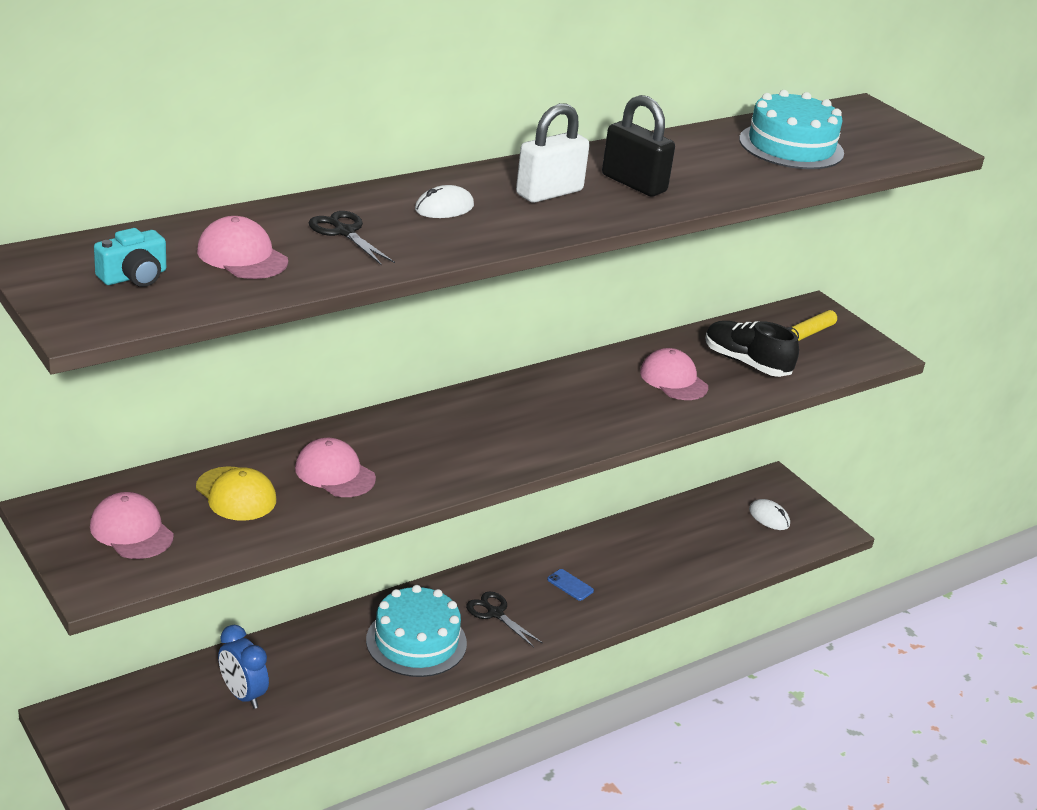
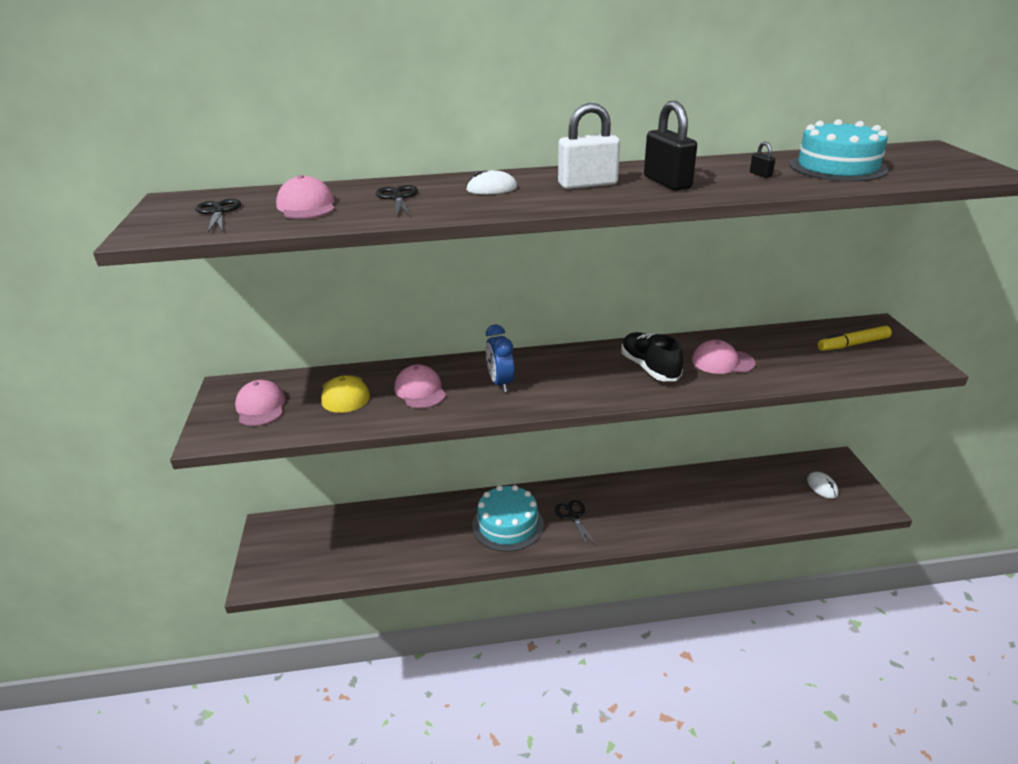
camera: 30 degrees right, 0 degrees up
(134, 277) = (218, 212): turquoise camera -> black scissors
(242, 695) = (376, 536): blue clock -> blue clock (500, 383)
(570, 585) = (638, 507): blue phone -> none
(673, 379) = (722, 362): pink cap -> pink cap turned 75 degrees counterclockwise
(722, 163) = (760, 174): none -> black padlock
(746, 363) = (793, 357): black shoe -> black shoe (649, 368)

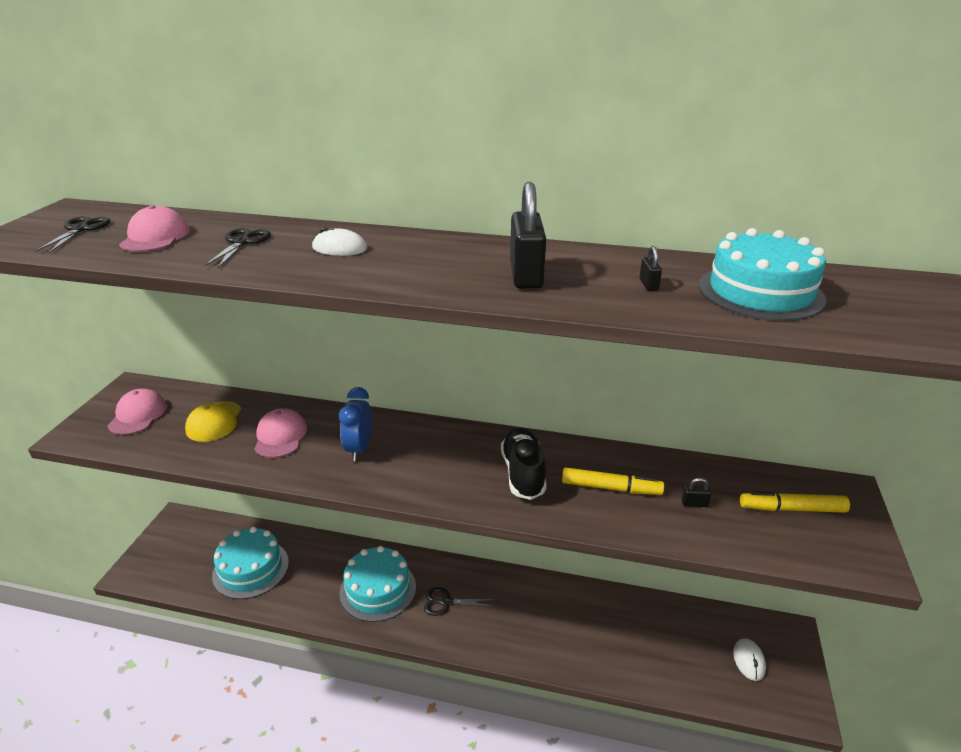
camera: 20 degrees right, 0 degrees up
(377, 543) = (251, 569): none -> turquoise cake
(573, 516) = (446, 602): black scissors -> black scissors turned 90 degrees counterclockwise
(587, 184) = (439, 261): white padlock -> none
(722, 362) = (611, 488): pink cap -> yellow marker
(788, 357) = (694, 503): none -> black padlock

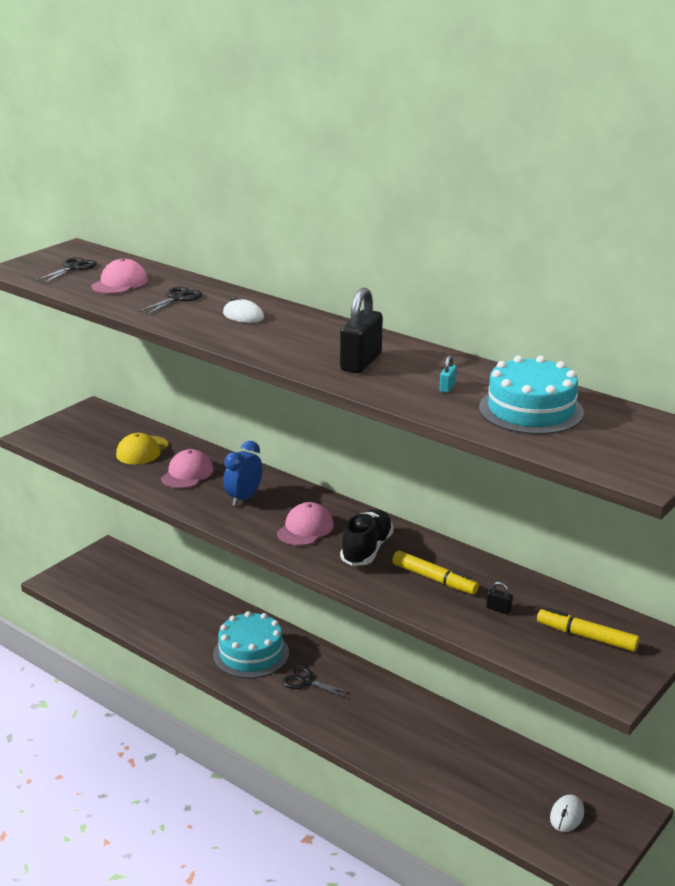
camera: 25 degrees right, 5 degrees down
(138, 415) = (87, 432): pink cap -> pink cap (305, 529)
(251, 569) = (151, 606): turquoise cake -> none
(648, 285) = (447, 387): black padlock -> turquoise padlock

